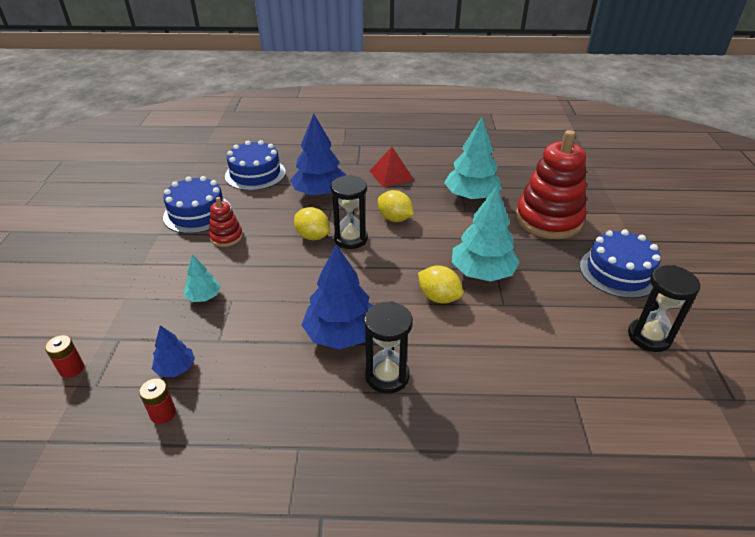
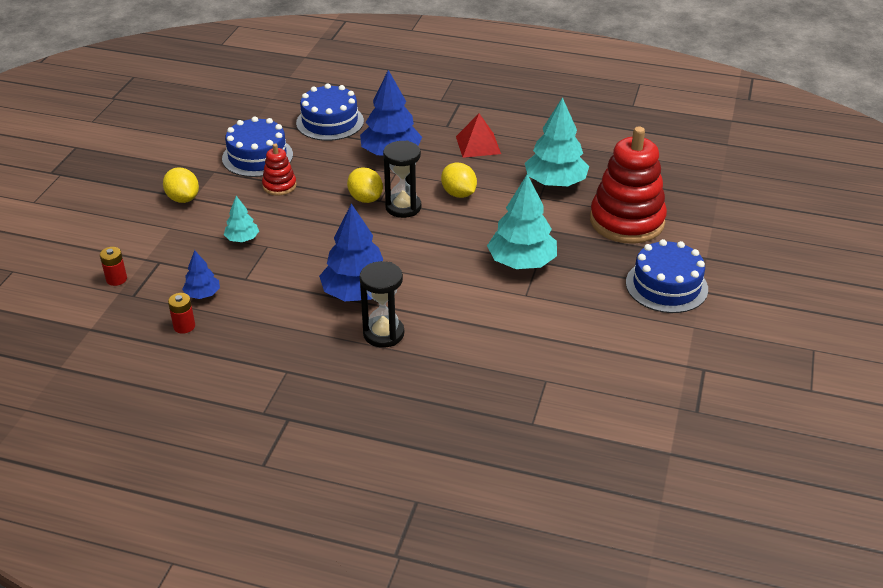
camera: 15 degrees right, 0 degrees up
(438, 297) = (465, 277): yellow lemon -> yellow lemon (183, 199)
(649, 337) = (653, 348): black hourglass -> none

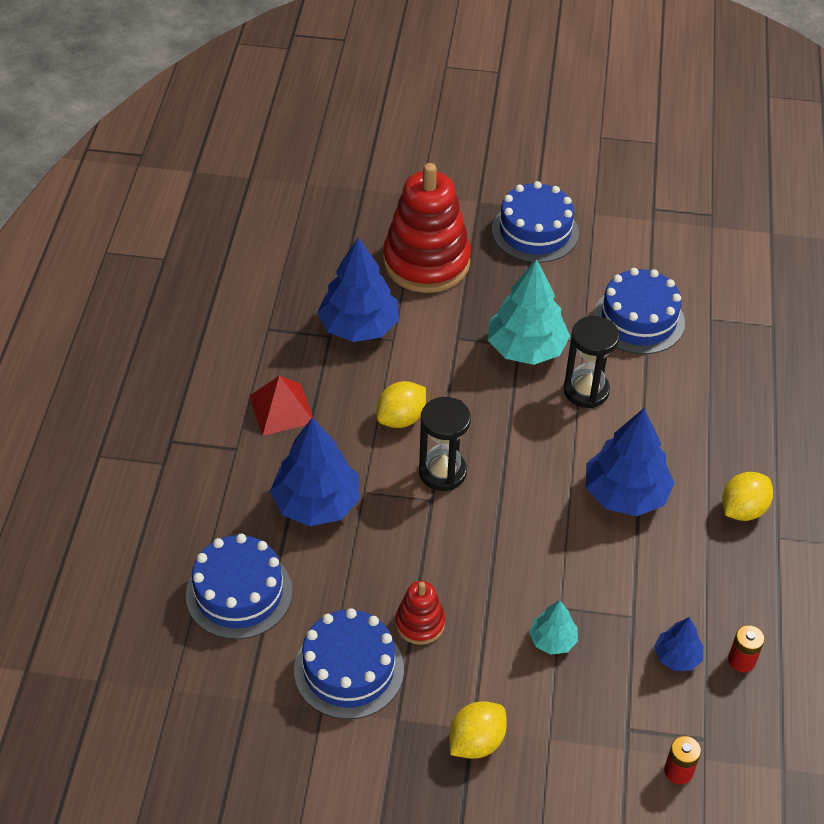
camera: 100 degrees left, 10 degrees up
(365, 199) = (431, 516): yellow lemon -> yellow lemon (743, 509)
(383, 334) = (687, 458): black hourglass -> black hourglass (586, 391)
(548, 332) = (638, 320): none -> blue cake
(555, 182) = (359, 326): turquoise tree -> blue tree

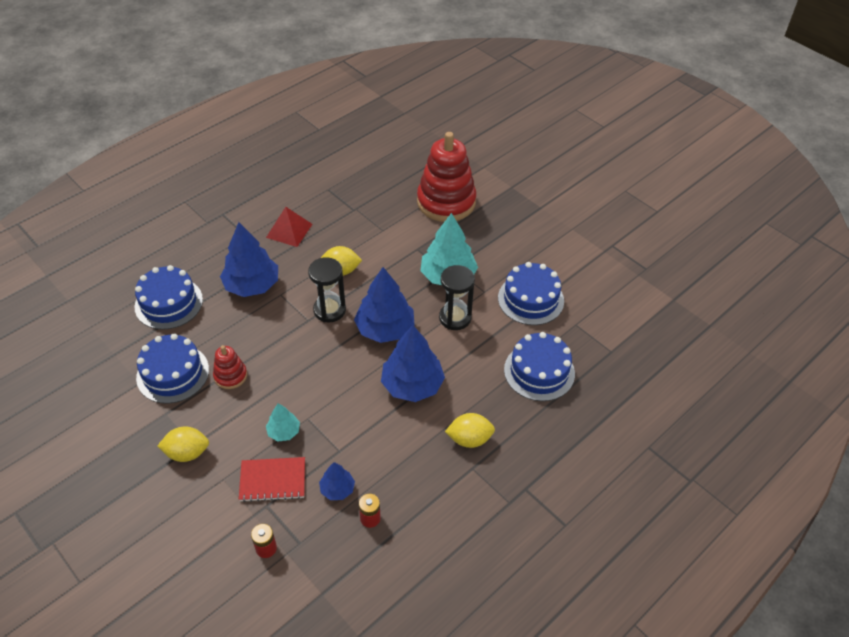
camera: 40 degrees right, 0 degrees up
(359, 326) = (373, 213): blue tree -> blue tree (385, 329)
(535, 231) = (525, 219): blue cake -> blue cake (539, 371)
(602, 699) = (273, 480): none -> red notebook

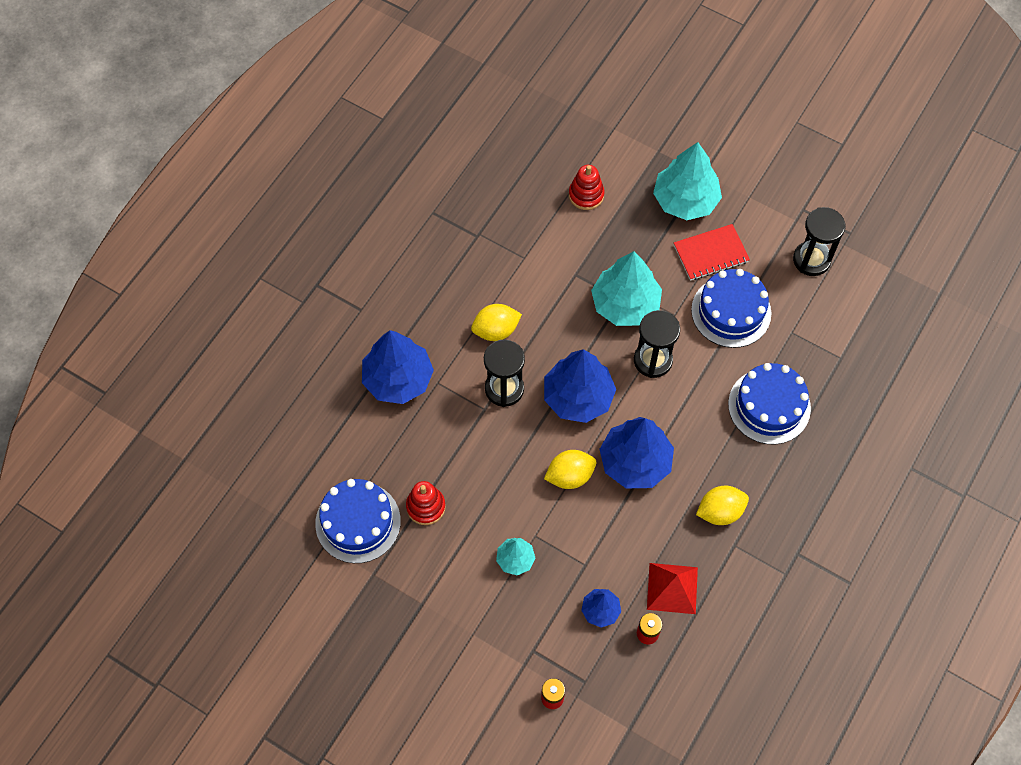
camera: 15 degrees left, 15 degrees up
(169, 303) = (309, 430): blue cake -> none
(187, 453) = (420, 614): yellow lemon -> yellow lemon (570, 476)
(273, 480) = (527, 620): red notebook -> red notebook (711, 253)
(289, 230) = (410, 288): red pyramid -> red pyramid (672, 588)
(446, 202) = (586, 195): red stacking toy -> red stacking toy, size x0.47
(521, 220) = (685, 200): none -> turquoise tree
(608, 279) = (811, 260): none -> black hourglass

